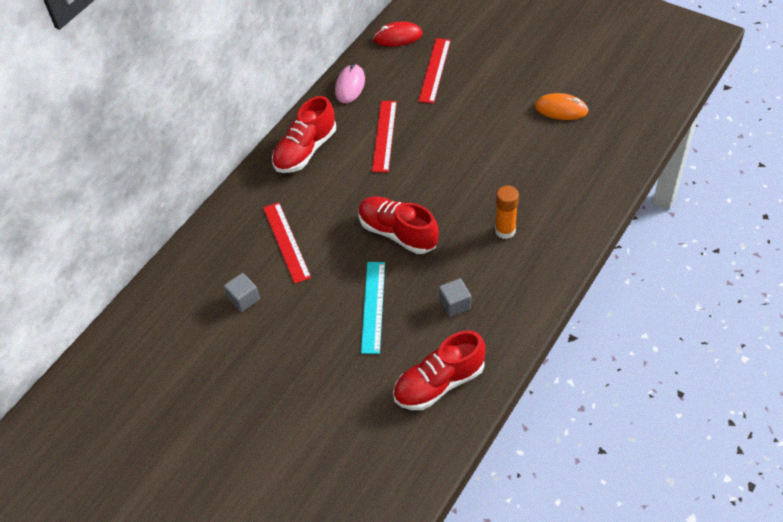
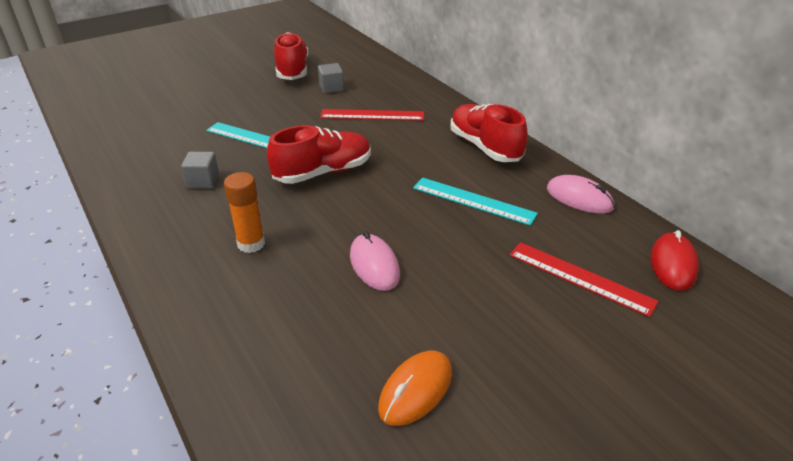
camera: 110 degrees right, 15 degrees down
(384, 135) = (473, 201): red ruler -> turquoise ruler
(439, 383) = (140, 150): red shoe -> red shoe (292, 70)
(483, 160) = (374, 265): none -> pink mouse

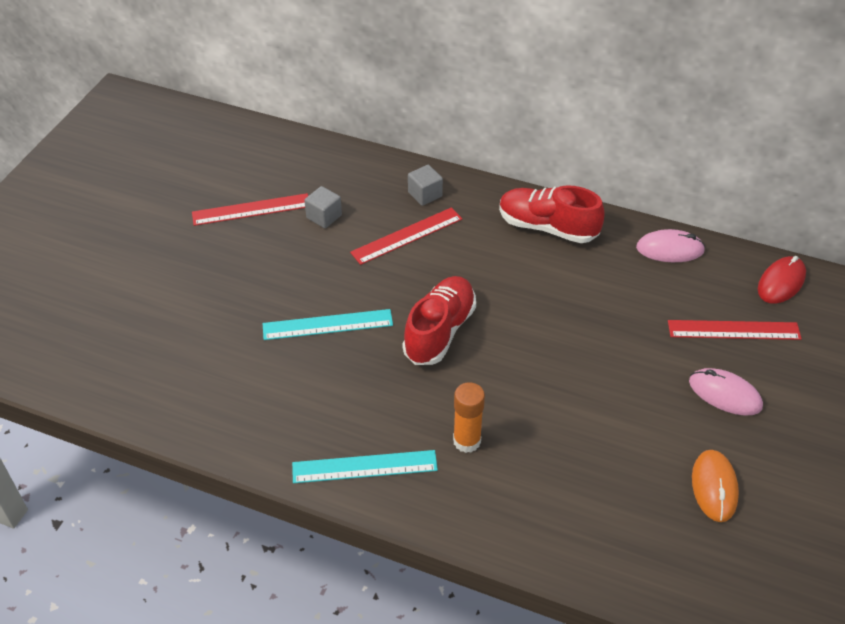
camera: 35 degrees left, 10 degrees up
(203, 181) = (341, 401): grey cube -> grey cube (425, 194)
(292, 70) = (251, 209): red shoe -> red ruler
(374, 265) = (584, 403): pink mouse -> pink mouse (725, 394)
(473, 201) = (595, 295): turquoise ruler -> turquoise ruler (364, 467)
(673, 264) = (781, 282): red mouse -> red mouse turned 60 degrees clockwise

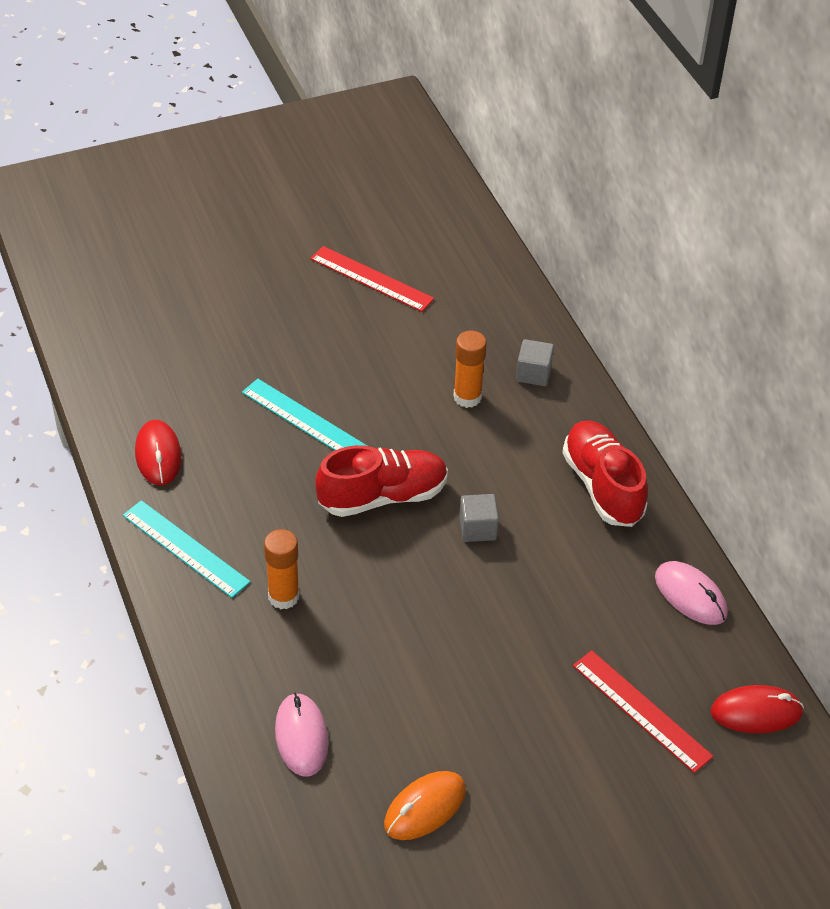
camera: 45 degrees right, 0 degrees up
(262, 424) = (158, 455): none -> red mouse
(324, 216) = (421, 328): grey cube -> grey cube (478, 528)
(407, 235) = (467, 397): red ruler -> orange glue stick
(725, 394) = (548, 751): pink mouse -> pink mouse (301, 736)

